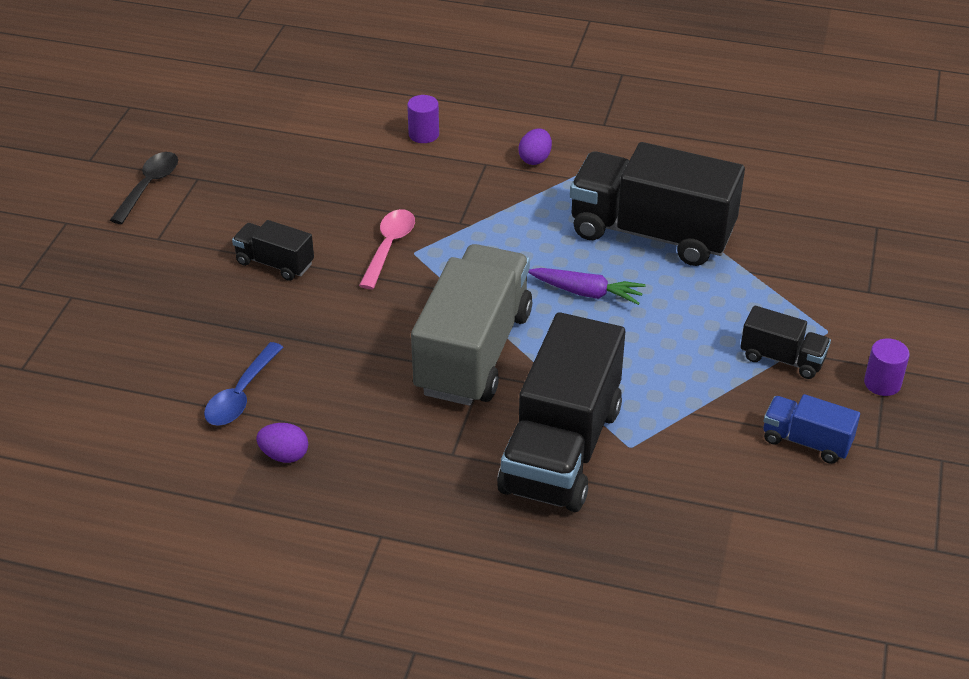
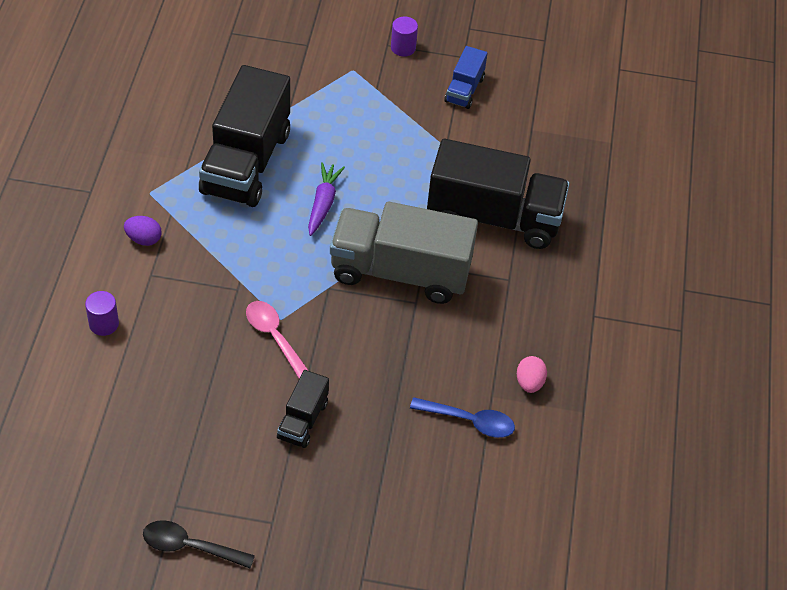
camera: 100 degrees left, 10 degrees up
(284, 455) = (529, 383): purple egg -> pink egg
(389, 247) = (274, 337): pink spoon -> pink spoon turned 45 degrees clockwise
(782, 358) = (385, 96): black truck -> none

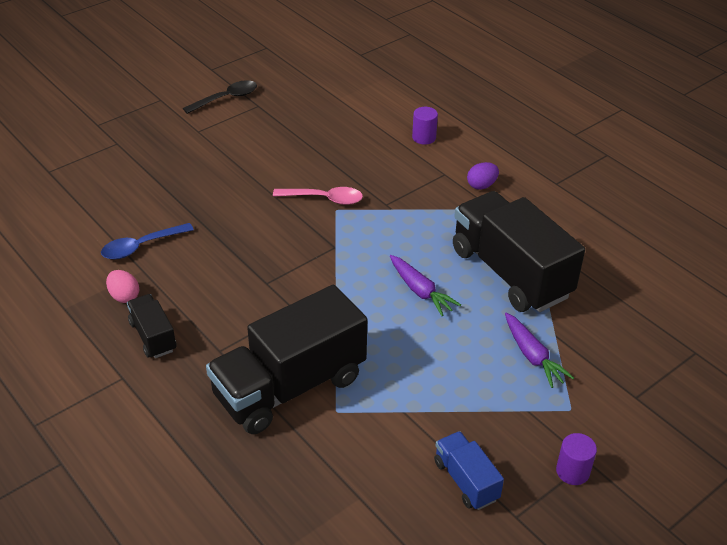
camera: 135 degrees right, 10 degrees down
(303, 420) = (246, 177): black truck -> black truck (153, 336)
(324, 109) = (532, 356): none -> purple carrot
(400, 272) = (303, 292): grey truck -> none

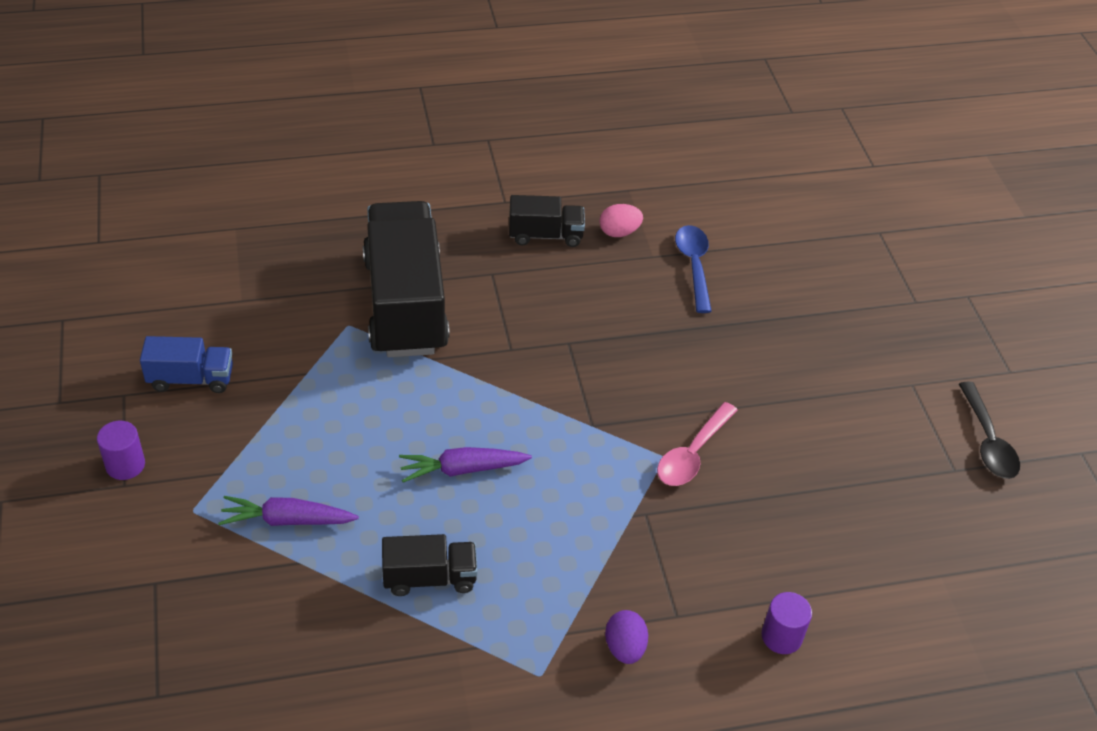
camera: 115 degrees right, 5 degrees up
(510, 273) = (430, 578): black truck -> black truck, size x0.47

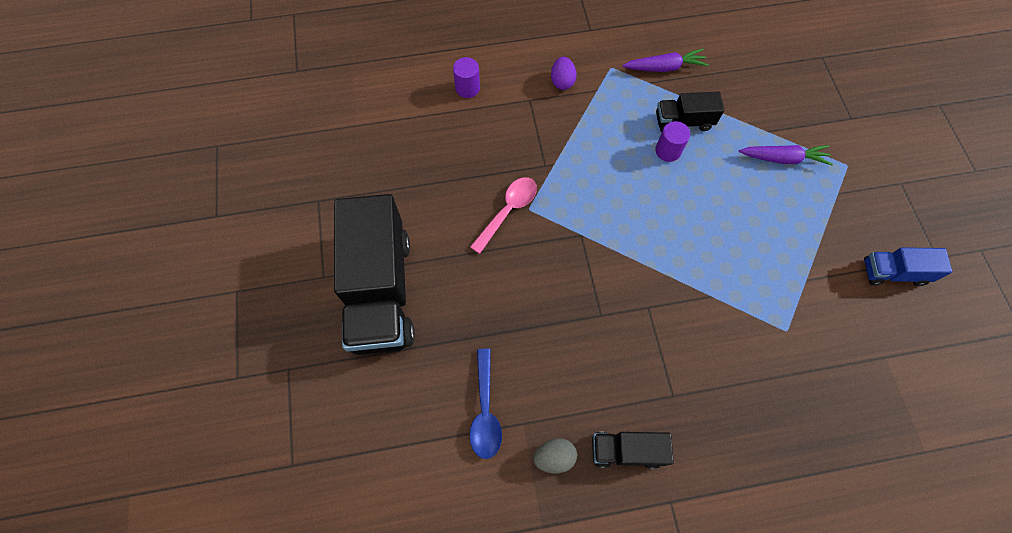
camera: 175 degrees left, 20 degrees up
(125, 465) = (907, 198): purple cylinder -> purple cylinder (668, 151)
(405, 304) = (744, 355): black truck -> black truck (380, 291)
(462, 469) = (673, 197): purple carrot -> purple carrot (664, 67)
(619, 232) = (554, 457): pink egg -> grey egg
(987, 441) = (283, 225): black spoon -> none

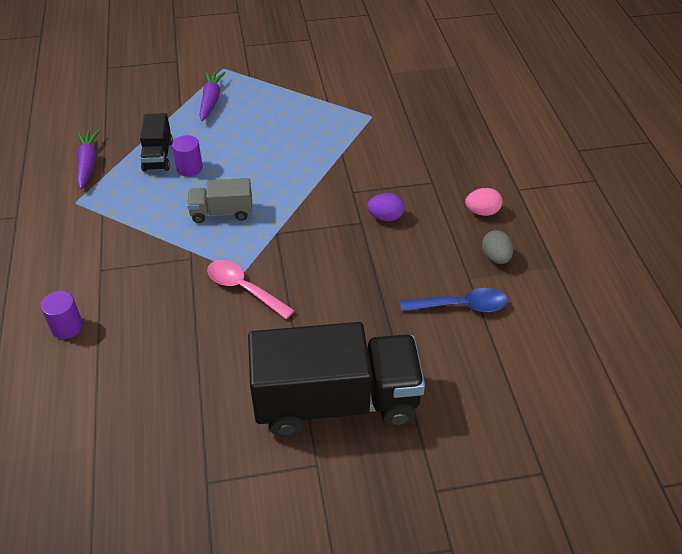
camera: 90 degrees left, 20 degrees down
(562, 81) = (83, 241): purple egg -> purple egg (385, 217)
(606, 185) = (222, 212): none -> grey truck
(626, 450) = (482, 212): black truck -> pink egg
(893, 272) = (322, 60): blue truck -> none

